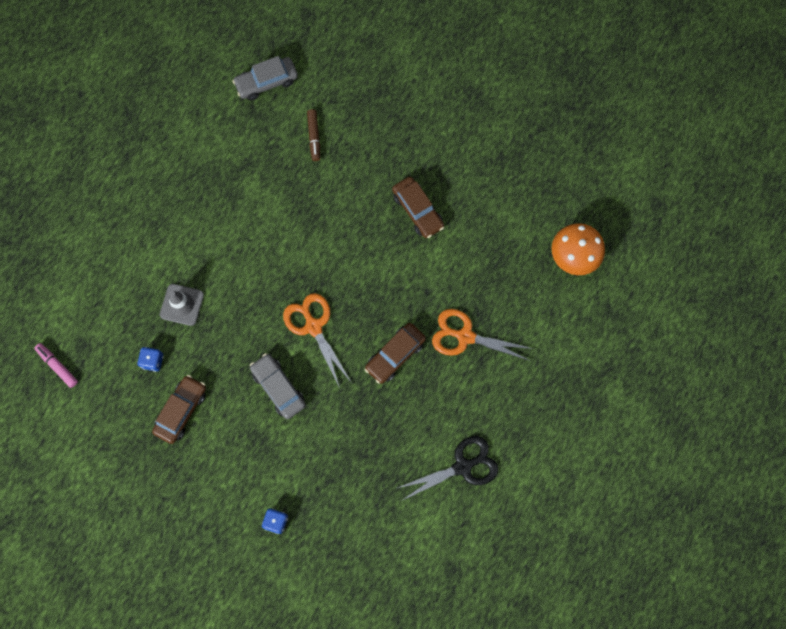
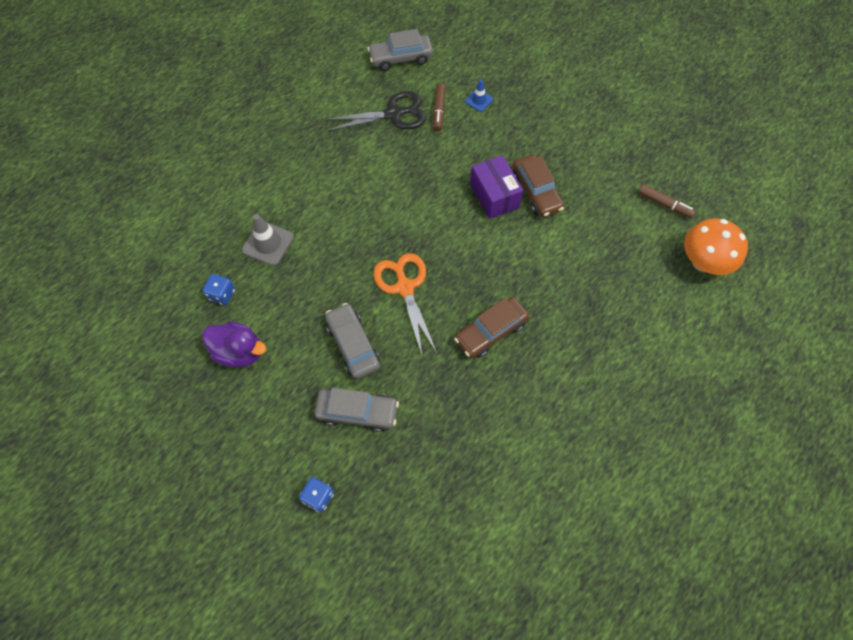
camera: 10 degrees right, 10 degrees down
(57, 366) = (120, 283): pink marker -> none
(181, 411) = (240, 351): brown car -> purple duck
(294, 446) = (357, 412): none -> grey car
(350, 119) = (479, 100): none -> blue traffic cone
(380, 221) = (494, 196): none -> purple box
(463, 466) = (553, 471): black scissors -> black scissors (393, 114)
(465, 336) = (573, 324): orange scissors -> none
(535, 204) = (664, 204): none -> brown marker

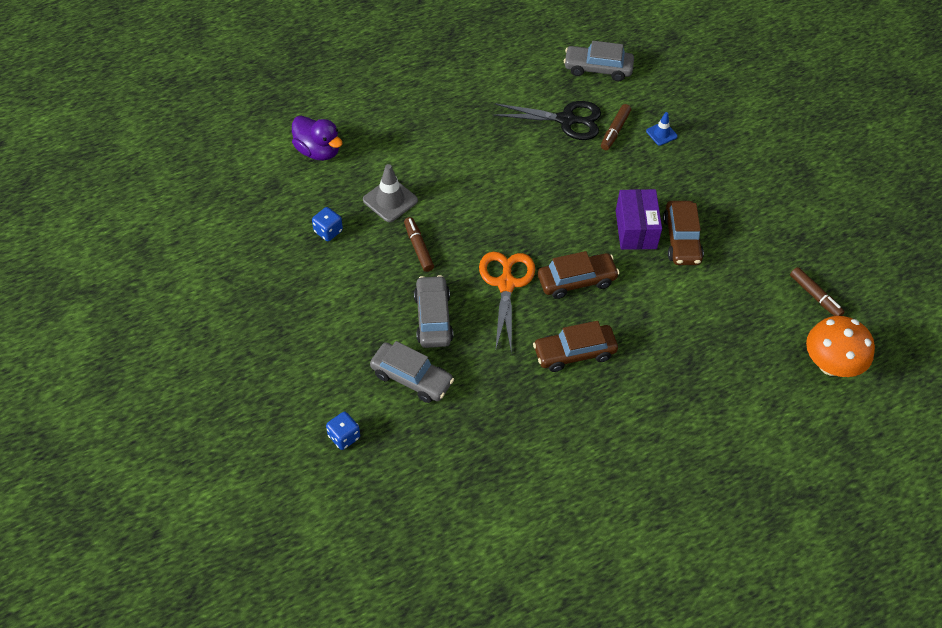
camera: 20 degrees right, 10 degrees down
(240, 351) = (323, 287): purple duck -> purple duck (318, 151)
(312, 280) = (418, 247): none -> brown marker
(464, 262) = (576, 281): none -> brown car

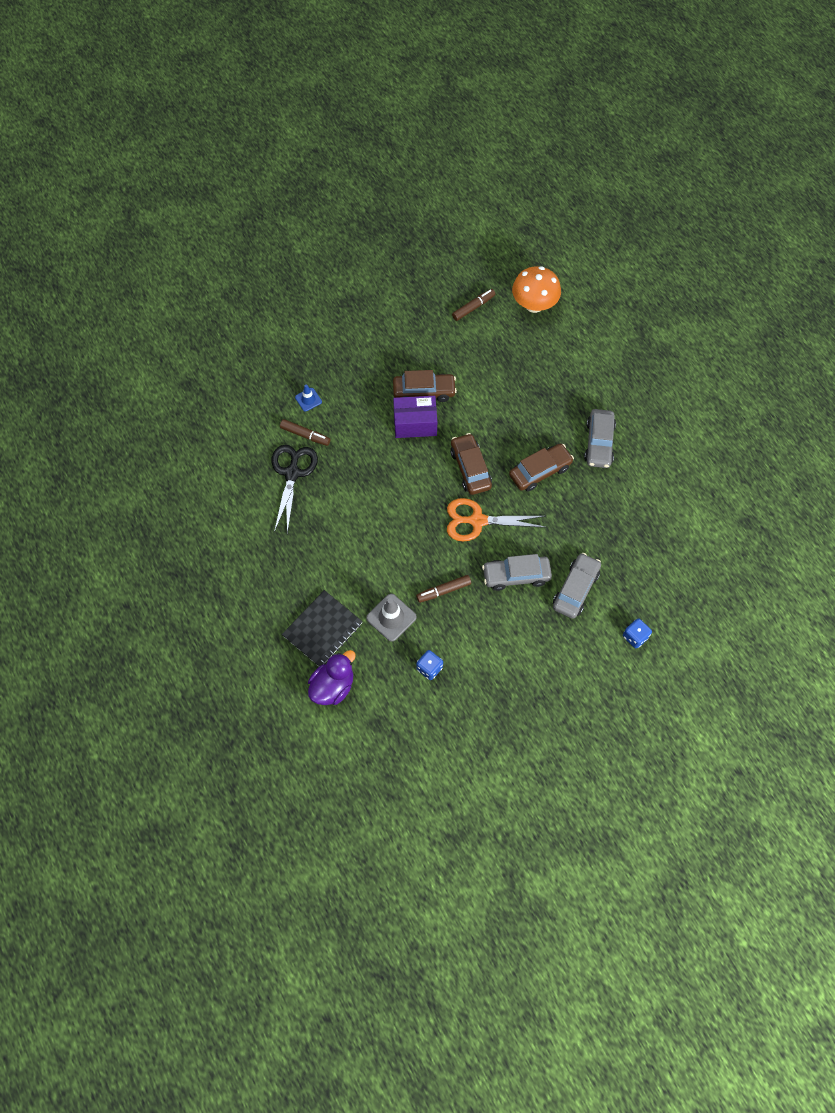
camera: 90 degrees left, 10 degrees up
(381, 143) = (322, 629): none -> black notebook
(574, 353) = (540, 471): brown car -> brown car turned 105 degrees counterclockwise
(597, 69) = (228, 446): grey car -> grey car (599, 443)

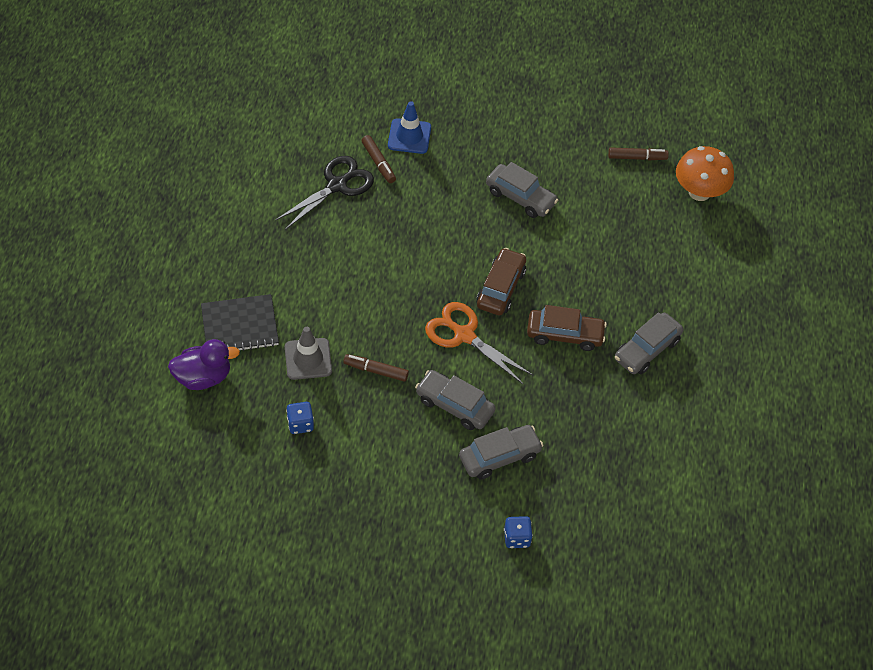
camera: 35 degrees right, 10 degrees down
(308, 399) = (409, 136): blue traffic cone -> blue traffic cone, size x1.66
(415, 424) = (486, 218): purple box -> none
(424, 392) = (520, 197): brown car -> grey car

